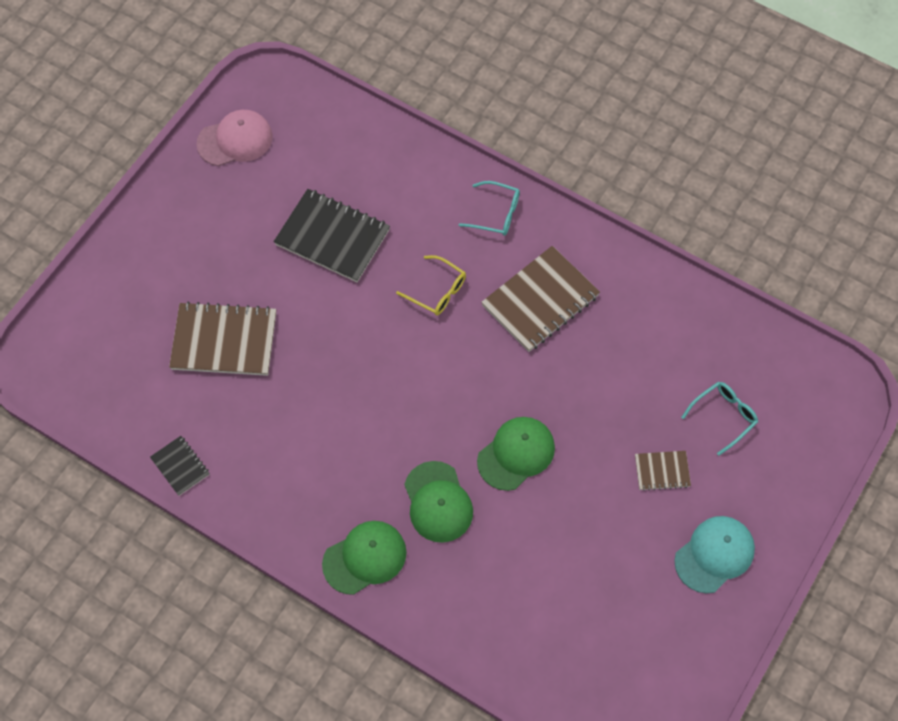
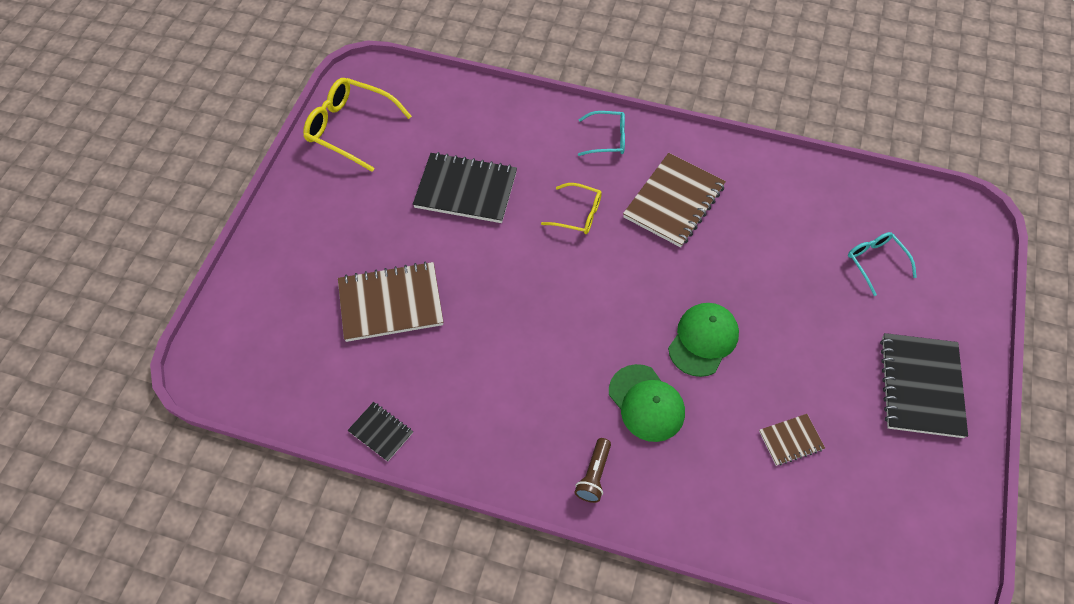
camera: 15 degrees left, 5 degrees down
(235, 140) = (350, 128): pink cap -> yellow glasses
(365, 558) = (594, 475): green cap -> brown flashlight
(662, 471) = (841, 323): brown notebook -> brown notebook (791, 440)
(714, 554) = (921, 386): turquoise cap -> black notebook
(724, 416) = (875, 262): turquoise glasses -> turquoise glasses turned 60 degrees counterclockwise

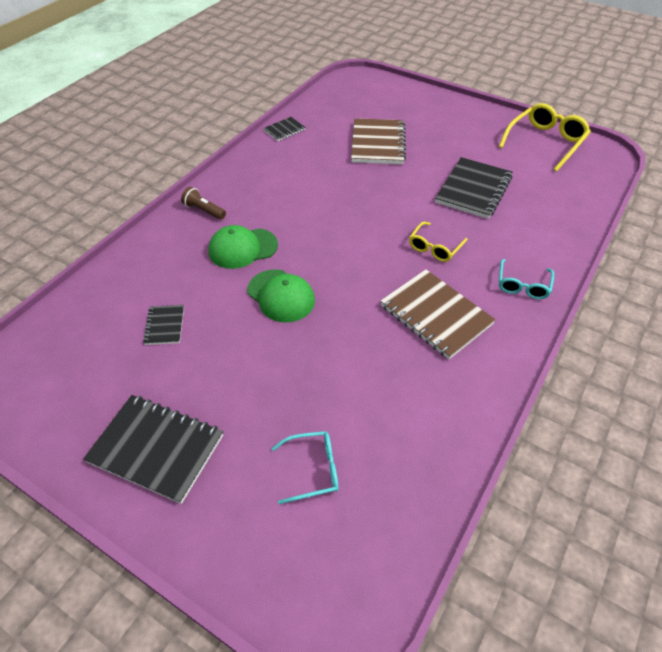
camera: 105 degrees right, 10 degrees down
(791, 440) = (165, 326): brown notebook -> black notebook

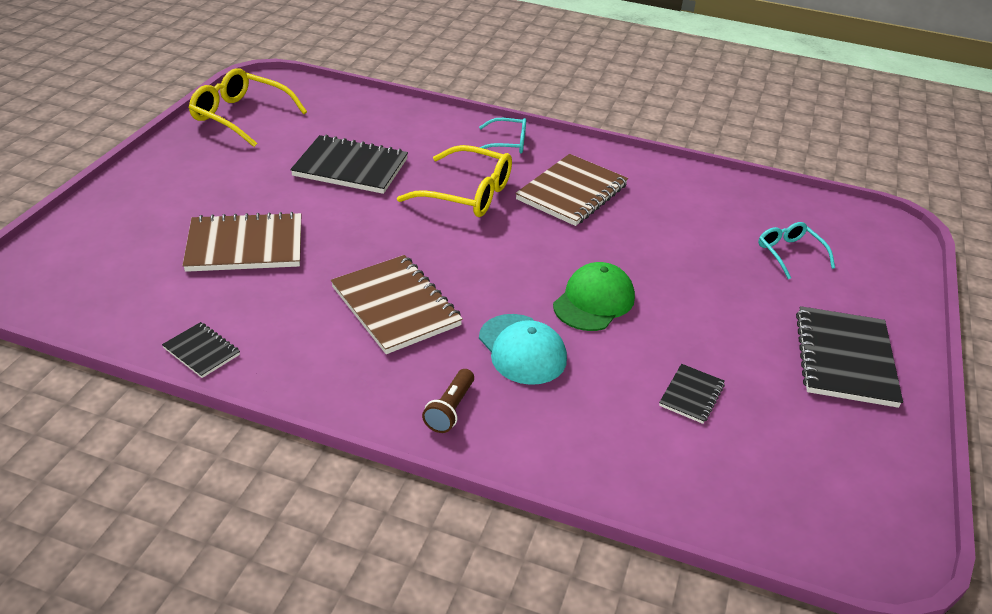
camera: 105 degrees left, 10 degrees down
(165, 326) = (691, 395): black notebook -> black notebook turned 45 degrees counterclockwise
(243, 248) = (522, 349): green cap -> turquoise cap
(302, 198) = (396, 306): none -> brown notebook
(434, 247) = (467, 194): yellow glasses -> yellow glasses, size x1.68

